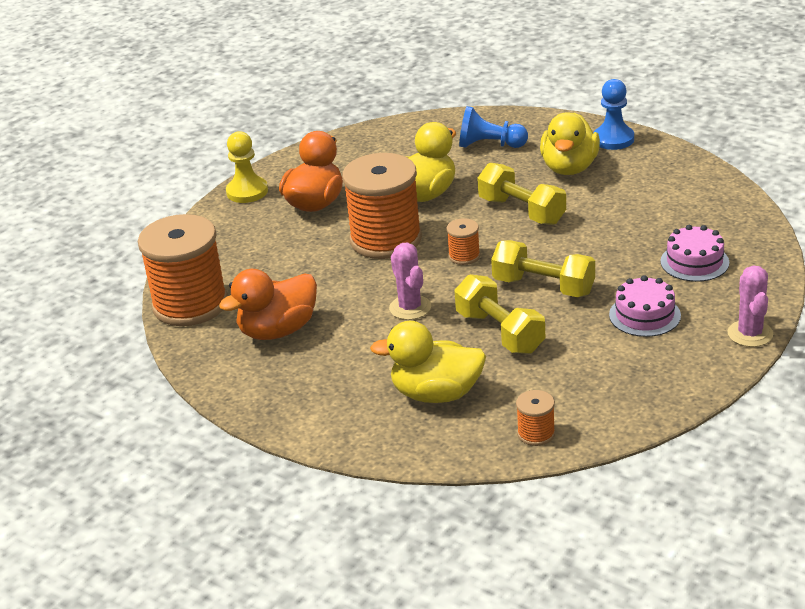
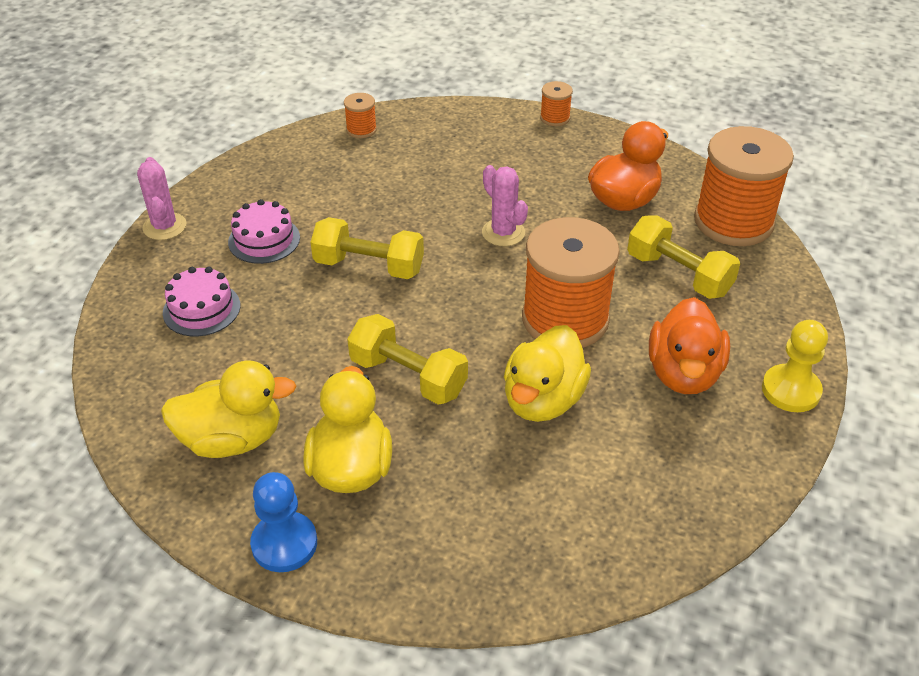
camera: 165 degrees right, 10 degrees up
(436, 394) = (451, 154): yellow duck -> yellow duck (232, 439)
(464, 256) = (464, 301): orange spool -> orange spool (555, 118)
(489, 145) = (479, 516): blue pawn -> none
(500, 332) = (406, 212): yellow dumbbell -> yellow dumbbell (678, 274)

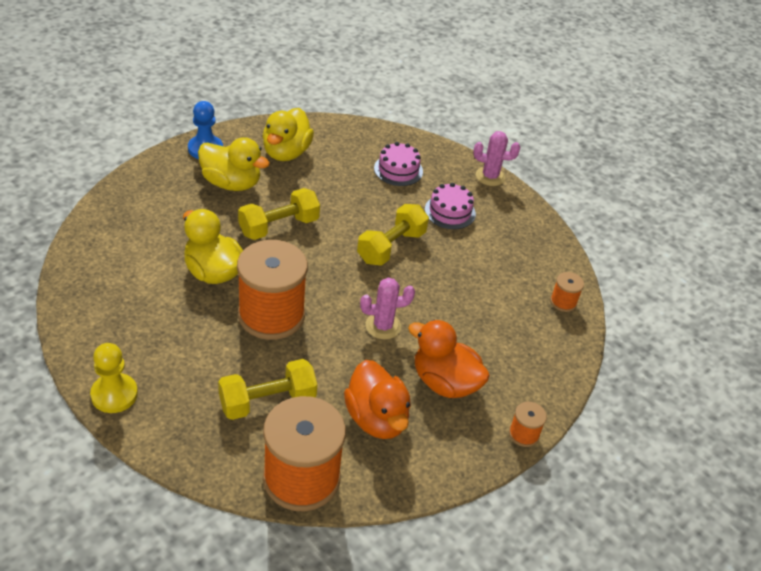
camera: 110 degrees right, 0 degrees up
(683, 373) = (176, 347): orange duck -> orange duck (444, 382)

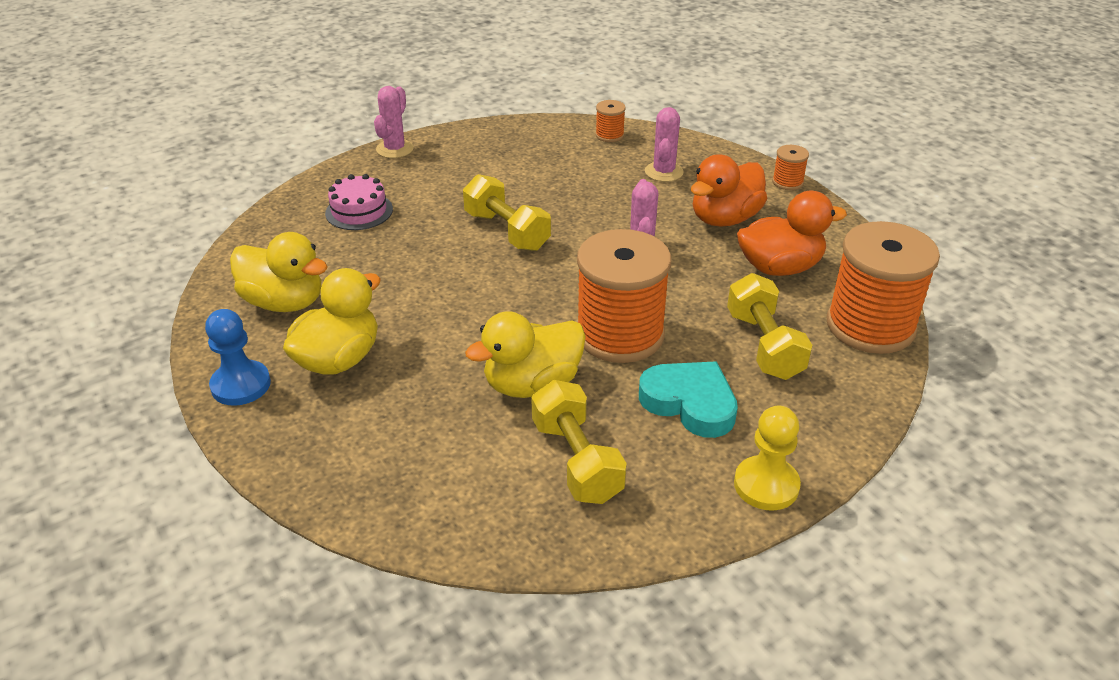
camera: 75 degrees left, 5 degrees down
(197, 354) = (690, 403): none -> turquoise heart
(279, 227) = (449, 318): yellow dumbbell -> yellow dumbbell (577, 460)
(450, 212) = (451, 183): pink cake -> none
(511, 340) = (664, 172): none -> pink cactus

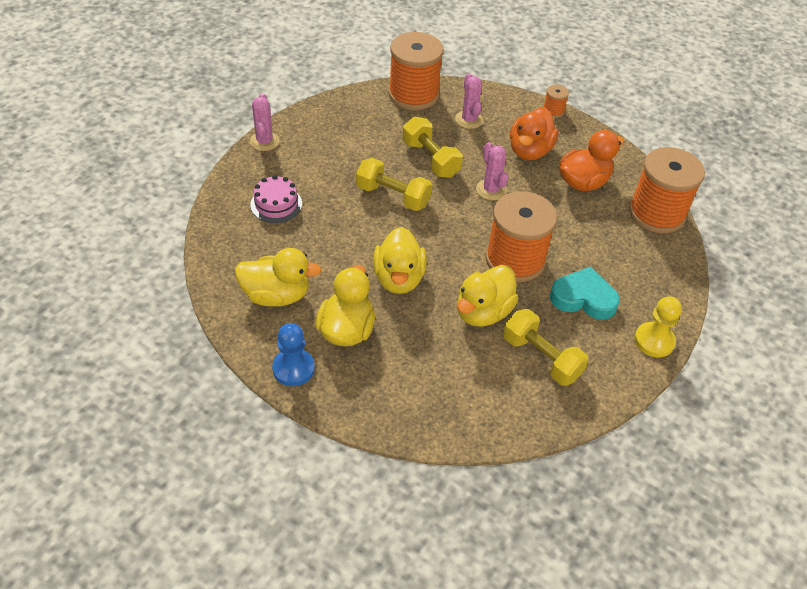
camera: 25 degrees left, 10 degrees up
(447, 319) = (398, 278): none -> yellow duck
(609, 135) = (413, 94): orange spool -> orange spool, size x2.33
(764, 345) = (604, 244): yellow dumbbell -> yellow dumbbell (430, 159)

